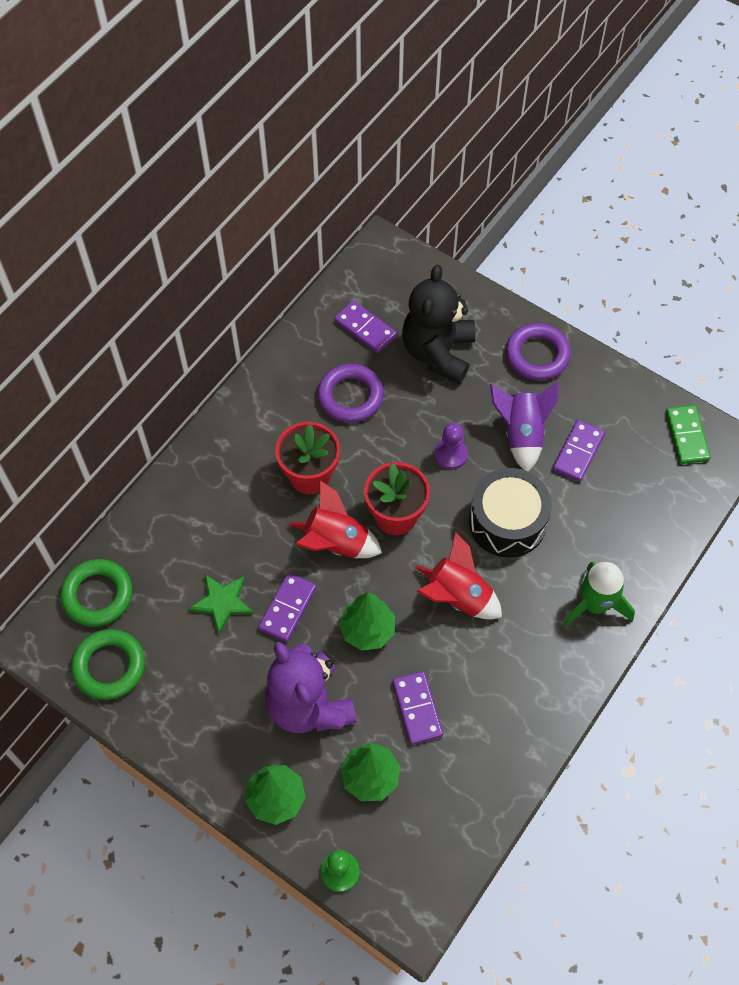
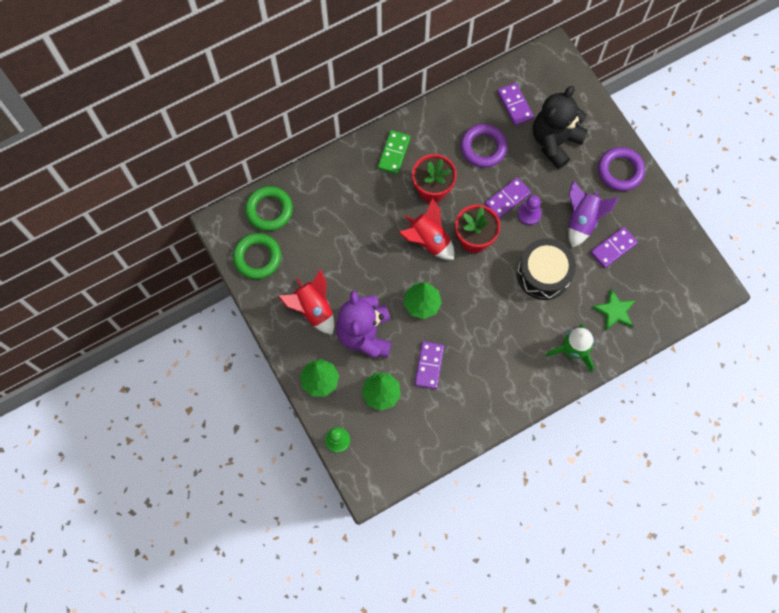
camera: 25 degrees right, 10 degrees up
(222, 602) = (341, 247): green star -> green star (614, 311)
(288, 608) = (379, 269): purple domino -> purple domino (507, 199)
(457, 596) = (488, 308): red rocket -> red rocket (313, 309)
(686, 436) = (691, 268): green domino -> green domino (394, 153)

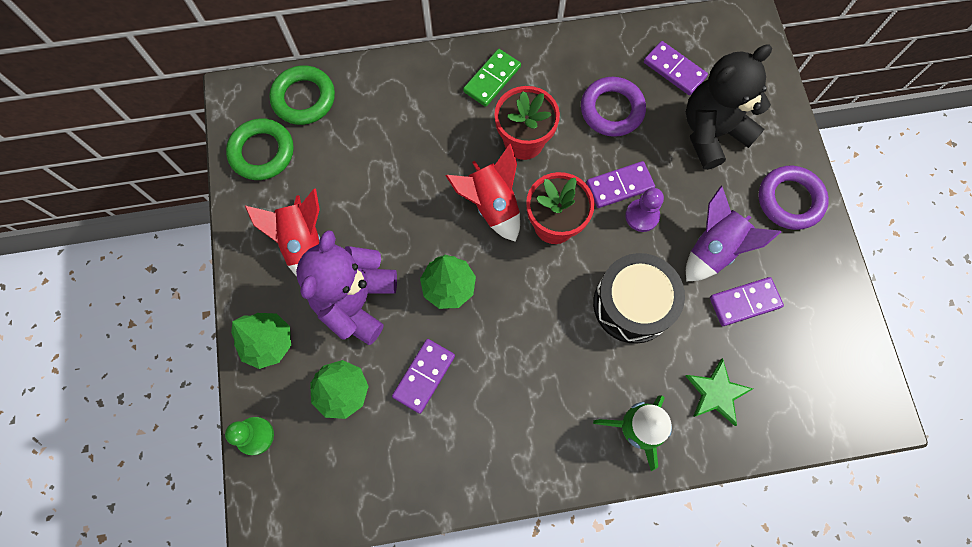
camera: 20 degrees right, 0 degrees up
(515, 105) = (674, 70): purple domino -> purple domino turned 45 degrees counterclockwise

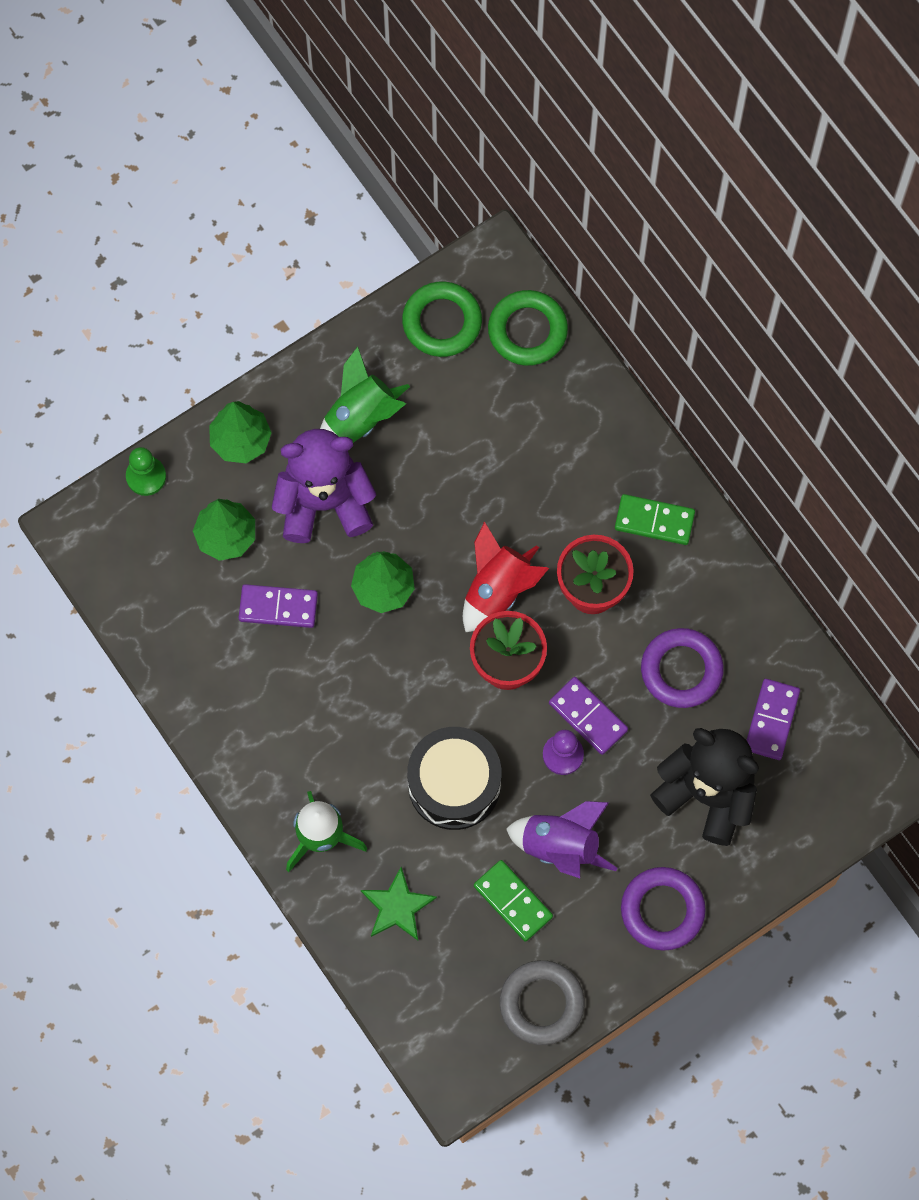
camera: 65 degrees right, 0 degrees up
(303, 243) = (360, 418): red rocket -> green rocket
(744, 302) = (513, 901): purple domino -> green domino
(835, 317) = (541, 1004): none -> grey ring

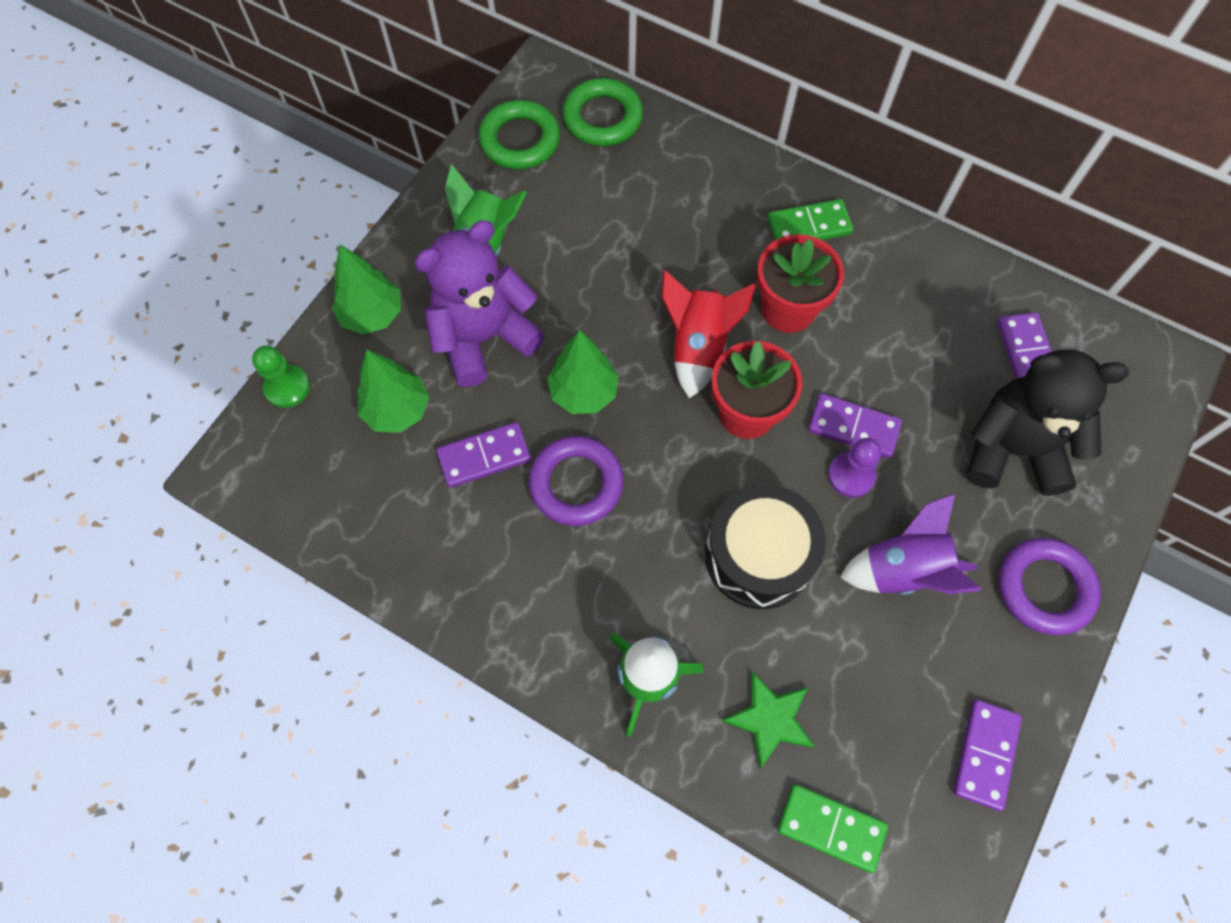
camera: 25 degrees left, 5 degrees down
(513, 901) = (889, 652): green domino -> green domino (831, 827)
(541, 1004) = (985, 754): grey ring -> purple domino
(681, 670) = (915, 345): purple ring -> purple ring (576, 484)

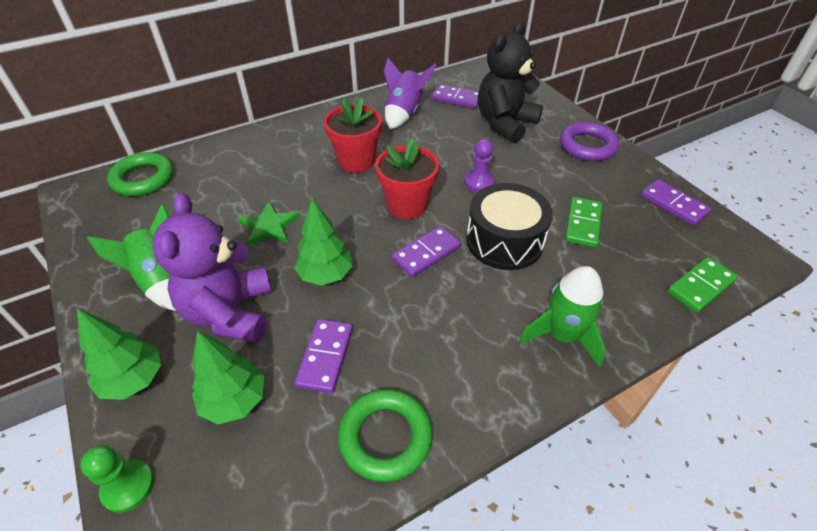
camera: 60 degrees left, 20 degrees down
(520, 140) = (105, 224): green ring -> green ring (385, 437)
(576, 484) = (390, 310): purple ring -> none
(698, 347) = (345, 206): red rocket -> none
(770, 719) = (617, 283): green star -> green star (269, 226)
(809, 226) = (314, 132): green domino -> green domino (582, 224)
(853, 427) = (450, 169): purple domino -> purple domino (426, 253)
(903, 570) = (549, 187): purple rocket -> purple rocket (404, 113)

